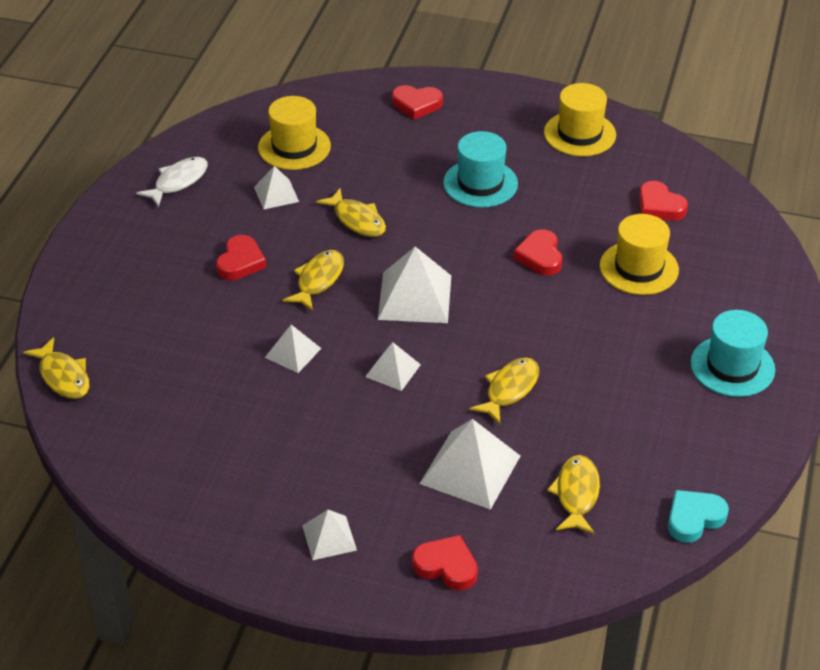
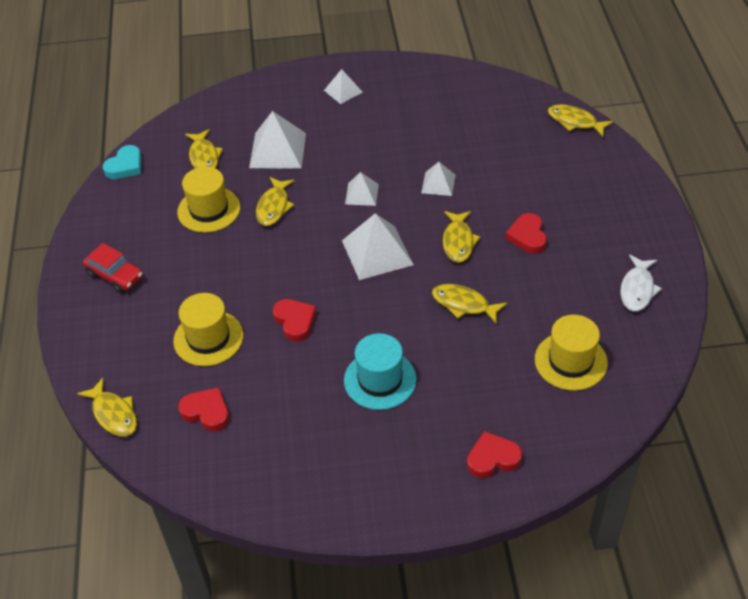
camera: 160 degrees right, 5 degrees up
(276, 194) = (548, 306): white pyramid -> none
(446, 566) = (267, 98): red heart -> none
(579, 134) = (311, 478): yellow hat -> yellow hat (209, 210)
(732, 366) = (115, 276): turquoise hat -> red car
(754, 230) = (113, 414): none -> yellow fish

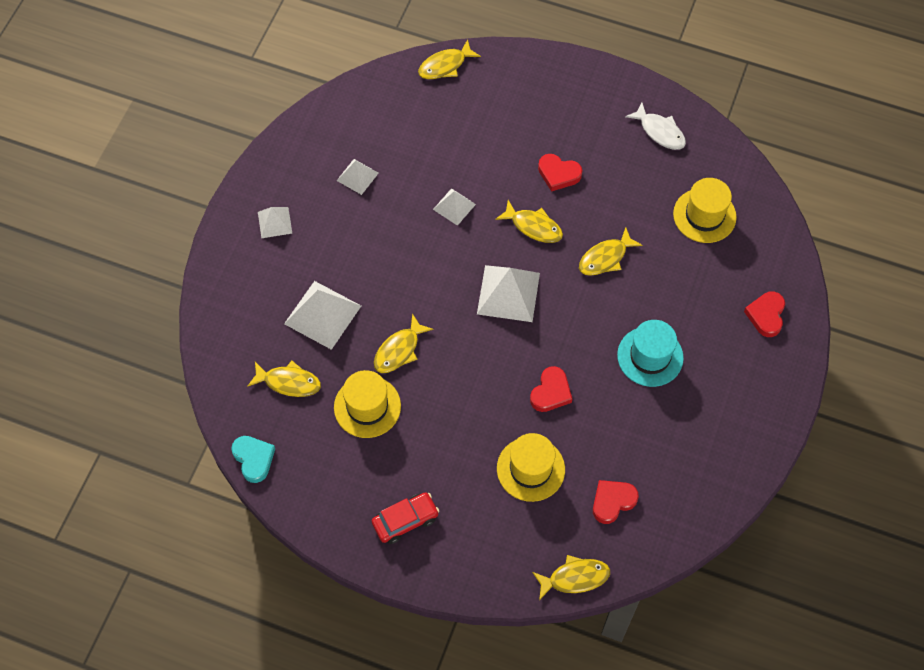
camera: 65 degrees left, 15 degrees up
(274, 207) = (399, 350): yellow fish -> yellow fish turned 90 degrees clockwise
(295, 321) = (551, 392): red heart -> red heart turned 120 degrees clockwise
(361, 194) = (428, 272): white pyramid -> white pyramid (357, 176)

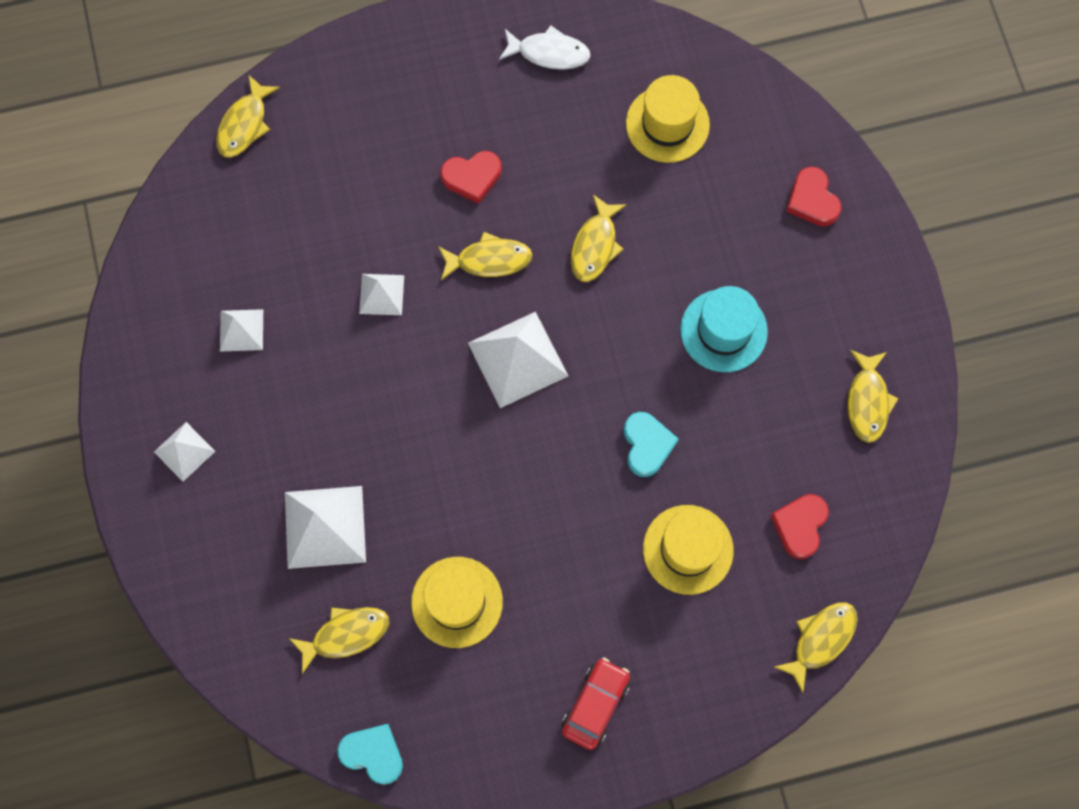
camera: 35 degrees left, 10 degrees up
(399, 350) = (444, 510): yellow fish -> yellow fish (867, 401)
(551, 392) = (647, 445): red heart -> turquoise heart

